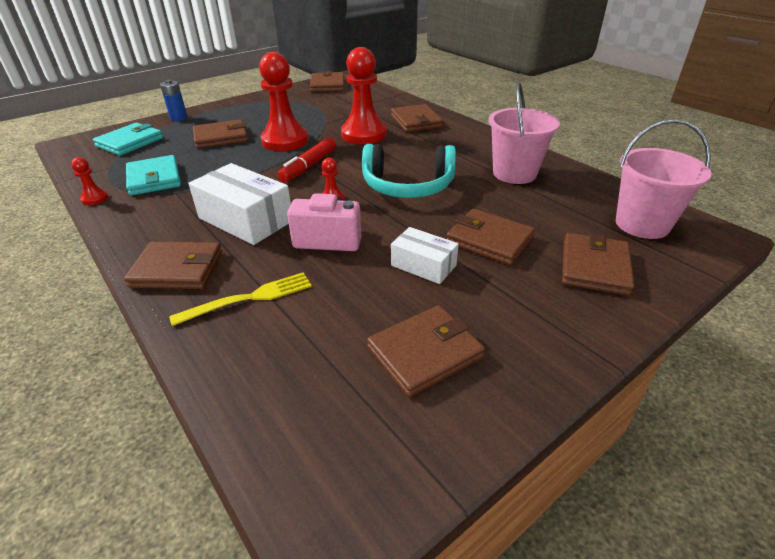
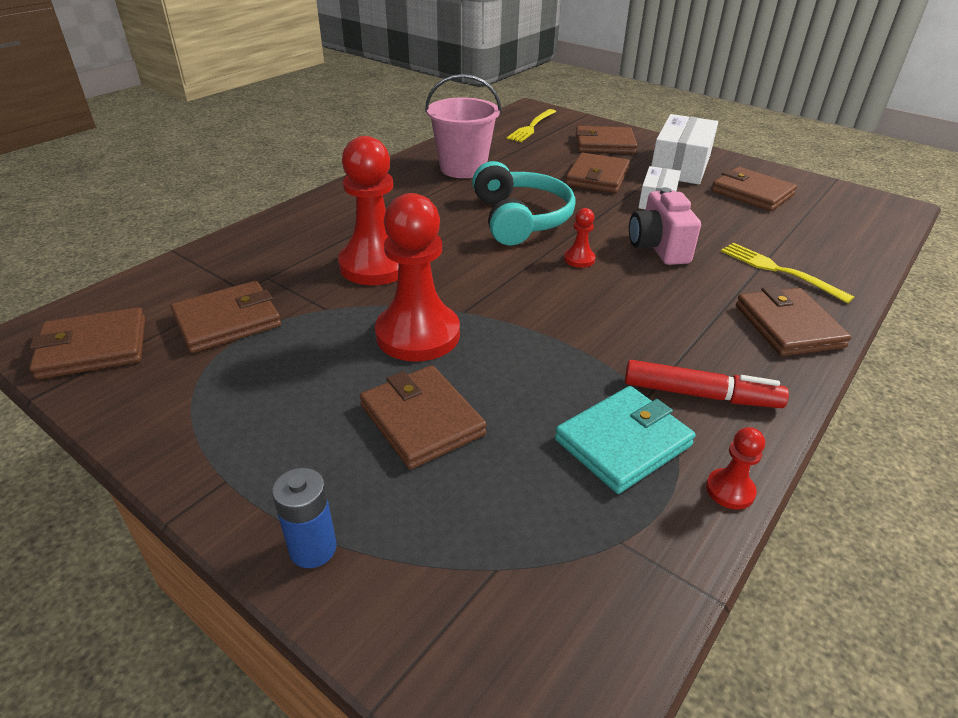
camera: 105 degrees left, 0 degrees up
(130, 142) = (489, 576): turquoise wallet -> none
(245, 219) = (664, 308): white box -> white box (680, 166)
(309, 166) = (502, 292): red marker -> red marker (700, 395)
(416, 121) = (317, 230): brown wallet -> brown wallet (227, 321)
(642, 224) = (531, 127): pink bucket -> yellow fork

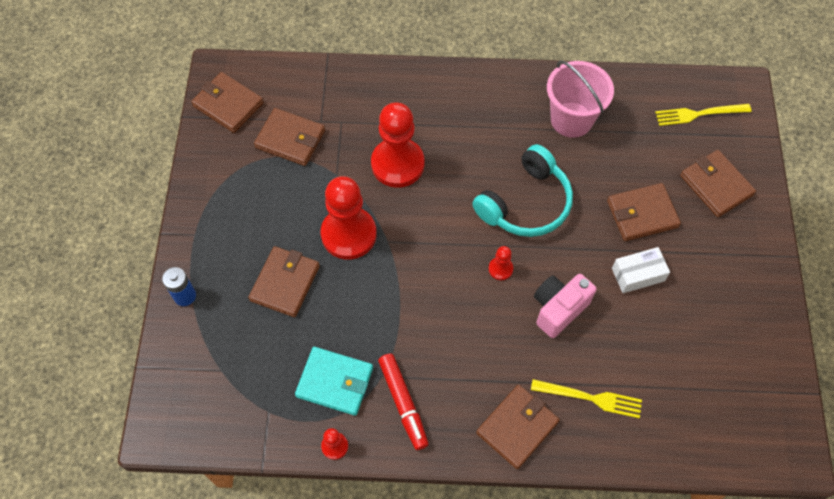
camera: 55 degrees right, 25 degrees up
(680, 166) = (724, 262): white box -> none
(752, 193) = (717, 336): brown wallet -> none
(778, 270) = (591, 398): yellow fork -> yellow fork turned 90 degrees clockwise

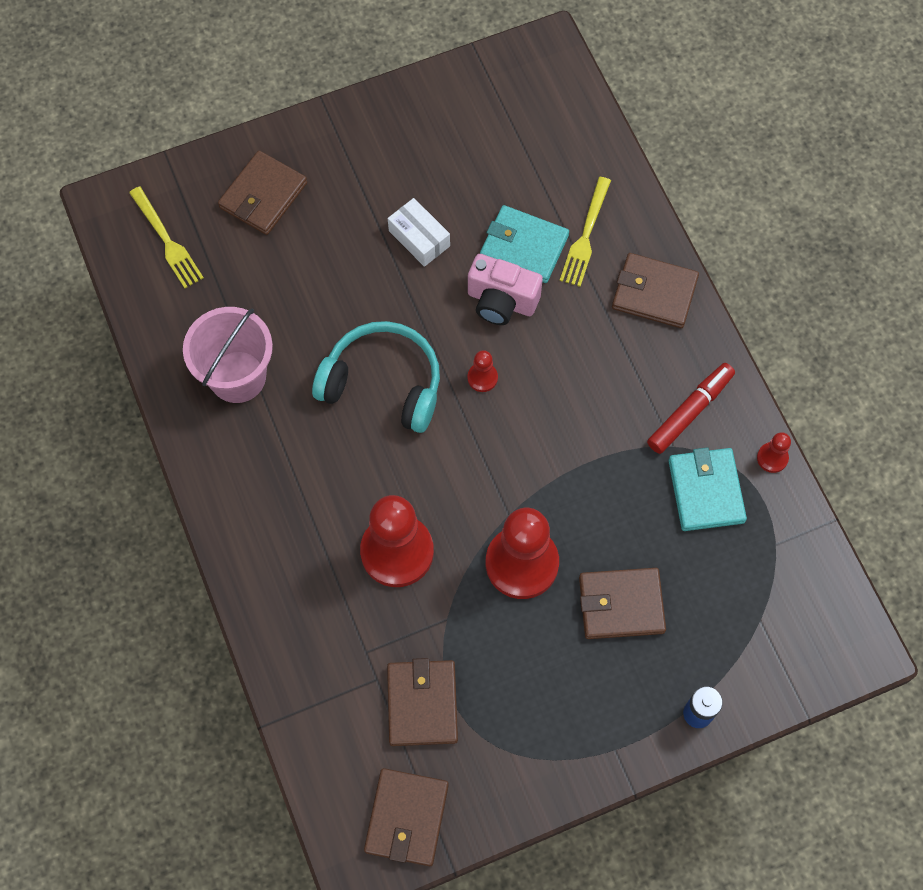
camera: 115 degrees left, 5 degrees up
(591, 398) = (585, 236): yellow fork -> yellow fork turned 150 degrees counterclockwise
(600, 346) = (524, 247): none -> turquoise wallet
(642, 214) = (338, 258): brown wallet -> none

